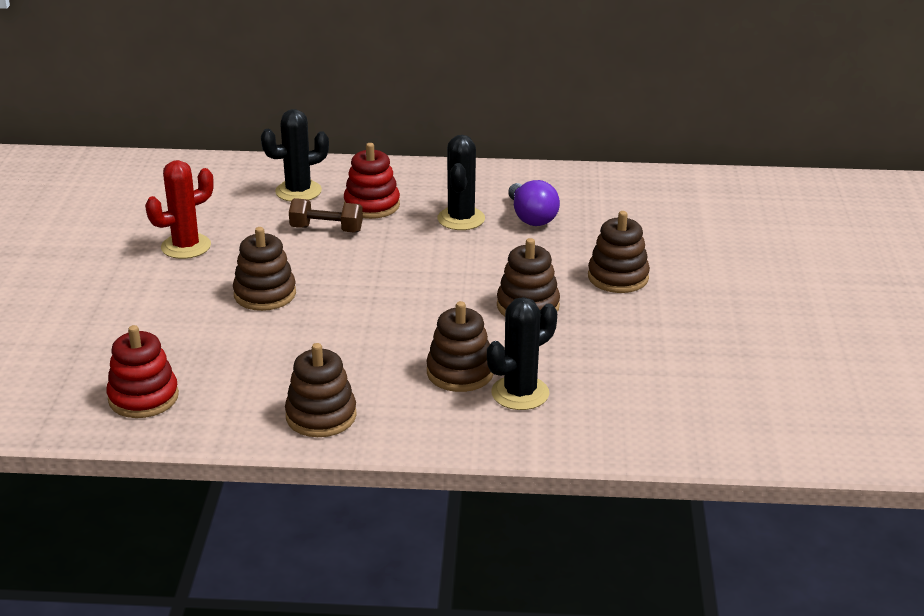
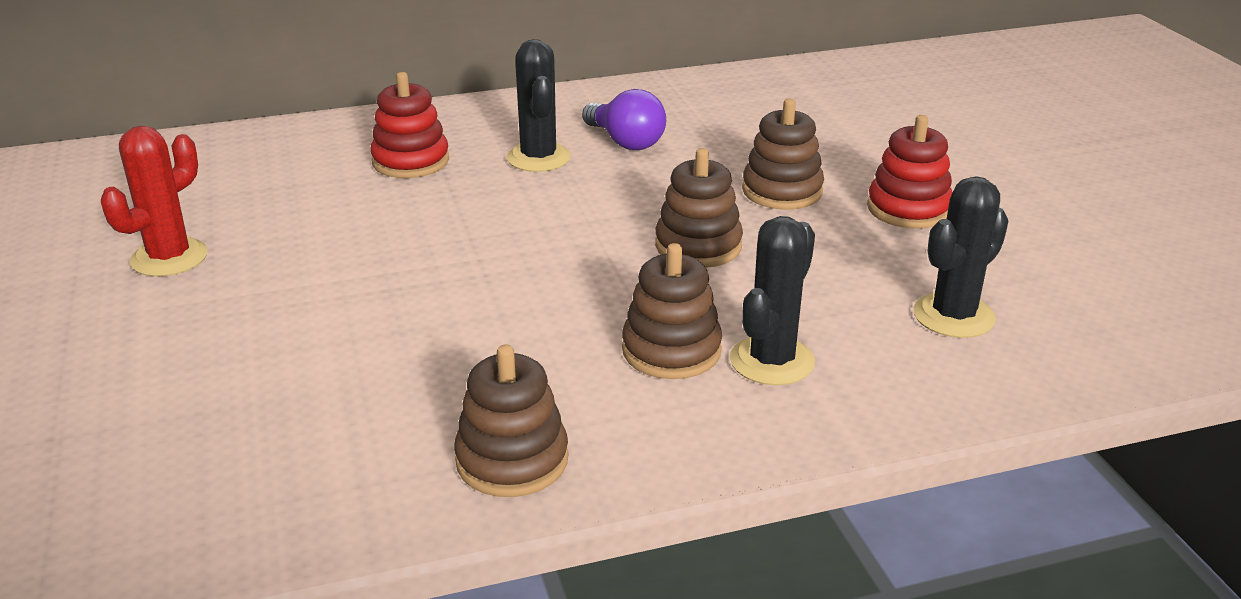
camera: 20 degrees left, 0 degrees up
(143, 397) = (206, 498): red stacking toy -> red stacking toy (908, 209)
(265, 294) = (324, 300): brown stacking toy -> none
(298, 191) = (299, 161): black cactus -> black cactus (953, 316)
(326, 229) = (366, 200): brown dumbbell -> none

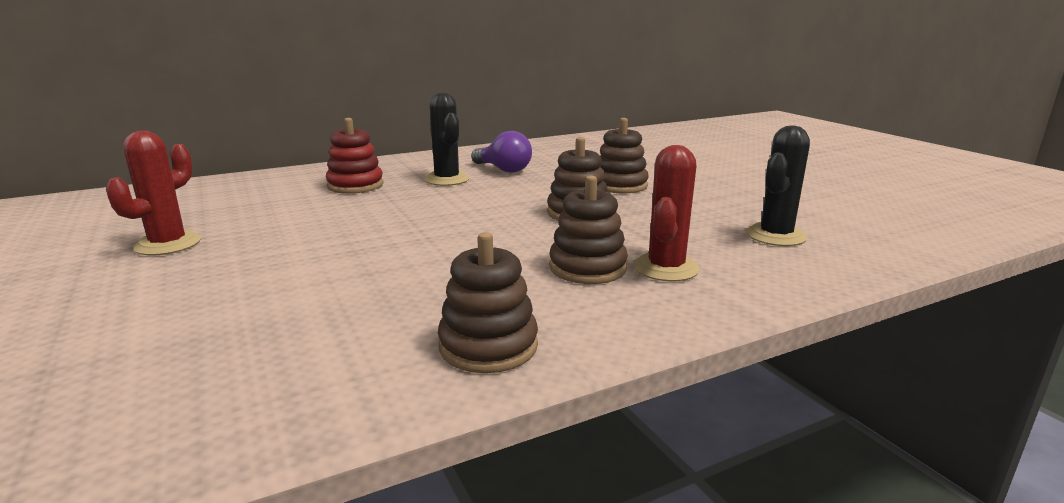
camera: 10 degrees left, 10 degrees down
(772, 361) = (666, 268): black cactus -> red cactus
(908, 209) = (707, 188): red stacking toy -> none

